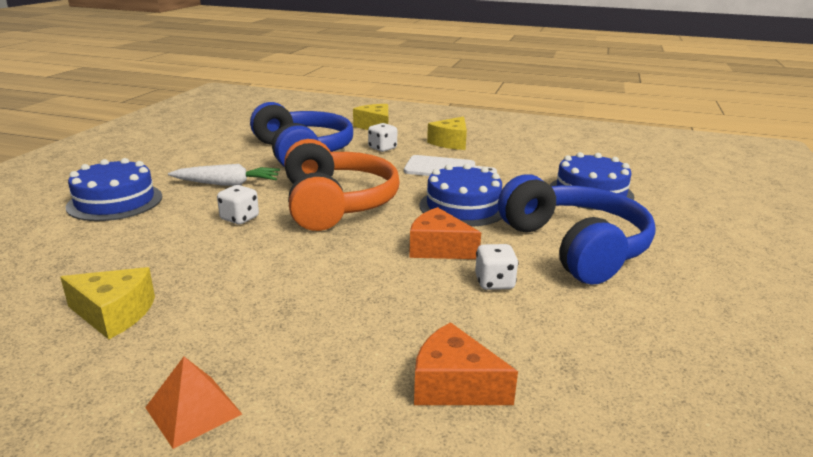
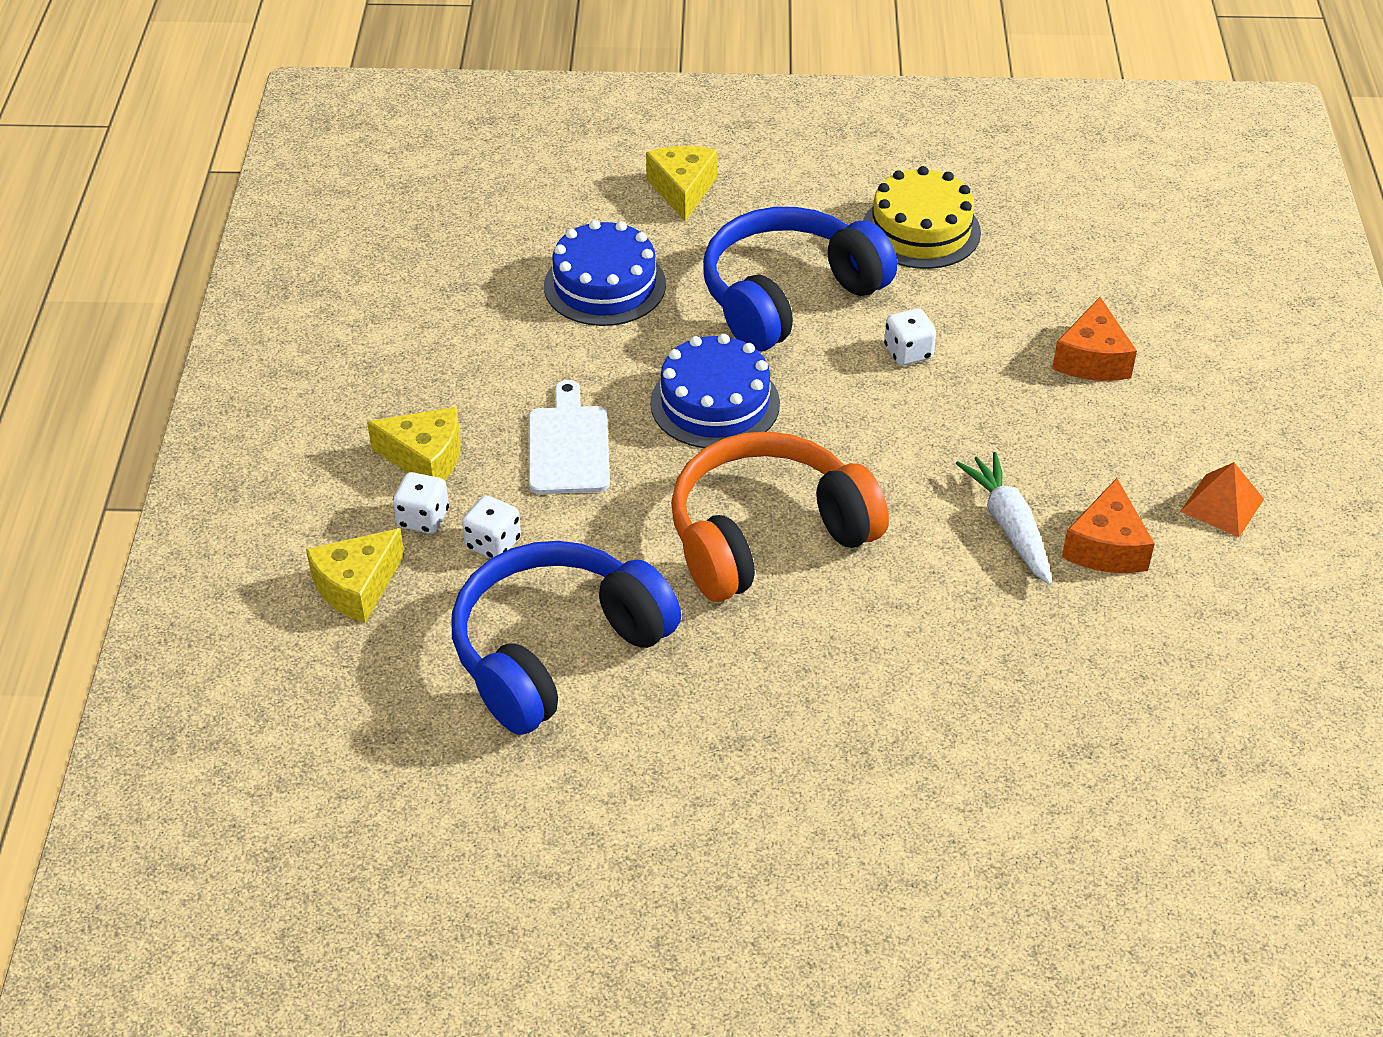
camera: 105 degrees left, 20 degrees up
(114, 314) = (1141, 633): yellow cheese -> yellow cheese (682, 190)
(115, 201) = (887, 808): blue cake -> none
(227, 184) = (753, 695): white carrot -> white carrot (1009, 526)
(239, 218) = (868, 625): white dice -> white dice (423, 519)
(438, 248) = (852, 407): orange cheese -> orange cheese (1106, 547)
(679, 326) = (921, 230): none -> yellow cake

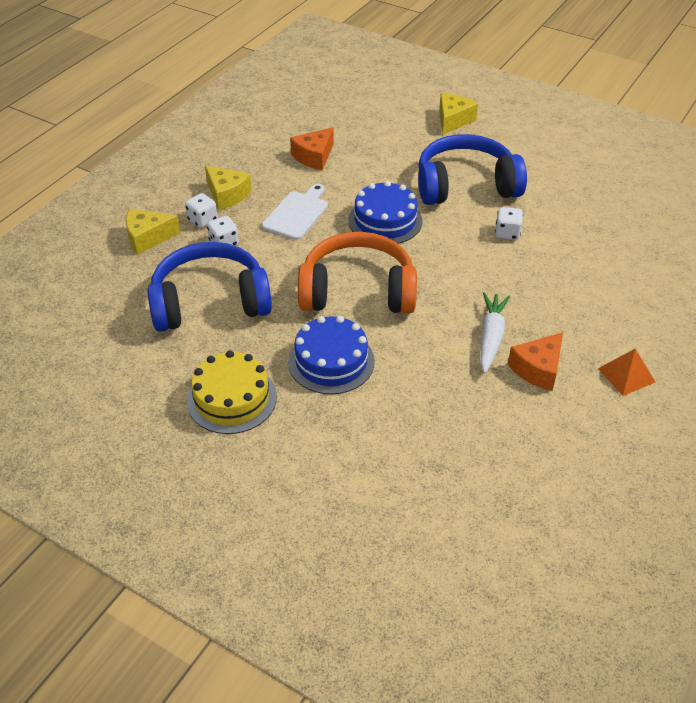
camera: 30 degrees right, 0 degrees up
(604, 285) = (377, 150): blue cake -> blue cake (331, 361)
(921, 230) = (564, 178): yellow cake -> yellow cake (232, 398)
(1092, 359) = (610, 273): orange cheese -> orange cheese (314, 157)

